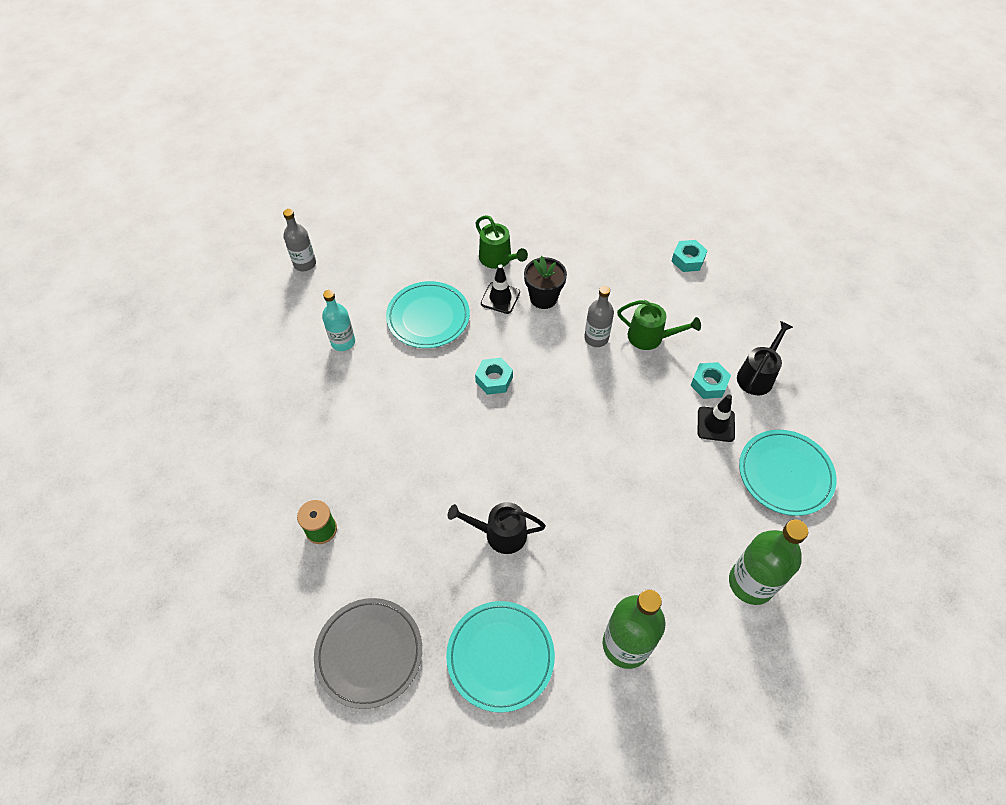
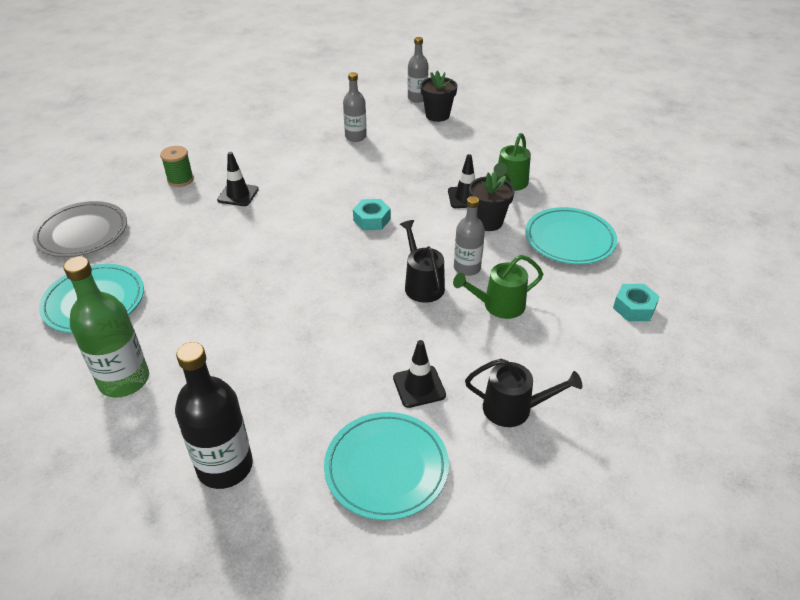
camera: 65 degrees right, 15 degrees down
(343, 342) = (355, 136): turquoise bottle -> grey bottle
(350, 261) = (437, 115): none -> black flower pot
(386, 480) = (238, 195): none -> black traffic cone
(428, 317) = (412, 167): turquoise plate -> turquoise plate (569, 239)
(500, 534) = (213, 268): black watering can -> black watering can (422, 284)
(650, 337) = (499, 305): green watering can -> green watering can turned 75 degrees clockwise
(709, 384) = (470, 367): turquoise nut -> none
(751, 583) = (225, 466): green bottle -> black bottle

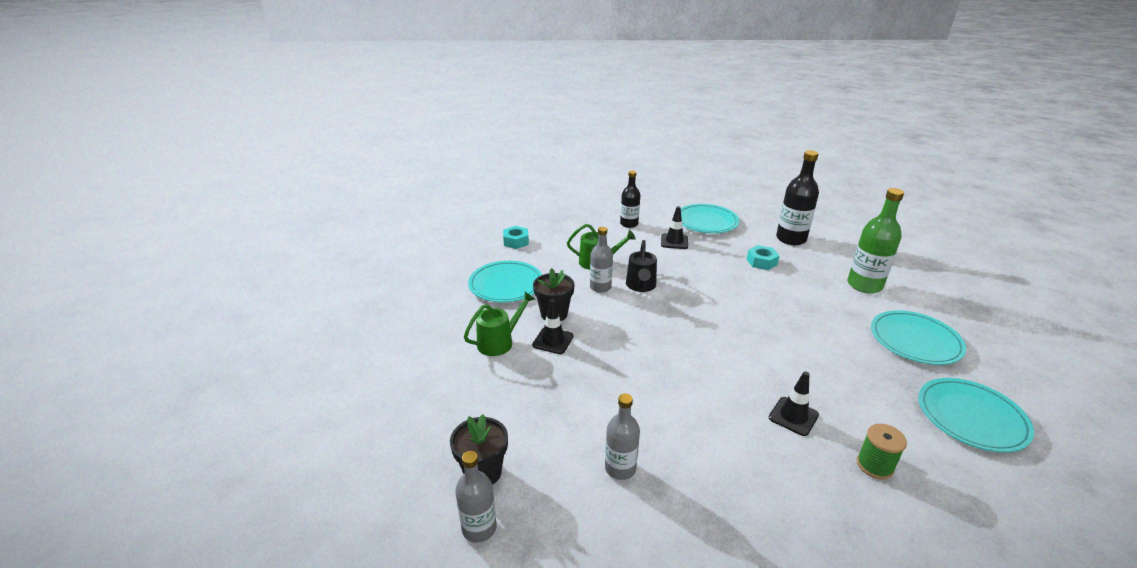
camera: 155 degrees left, 10 degrees down
(82, 233) = (971, 417): grey plate -> turquoise plate
(372, 220) = (654, 344): turquoise nut -> turquoise nut (761, 262)
(513, 408) = (629, 224): black watering can -> black bottle

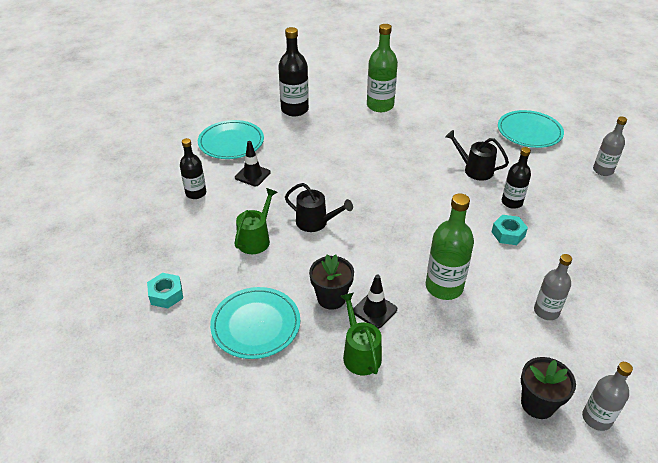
camera: 70 degrees left, 10 degrees up
(600, 287) = (302, 251): grey bottle -> grey bottle (603, 170)
(609, 380) = (444, 287): none -> green bottle
(761, 262) = (320, 139): turquoise nut -> turquoise nut (508, 234)
(793, 416) = (512, 202): black traffic cone -> black bottle
(825, 375) = (475, 170): none -> black watering can
(874, 465) = (562, 188): green spool -> none
(915, 340) = (452, 116): turquoise plate -> none

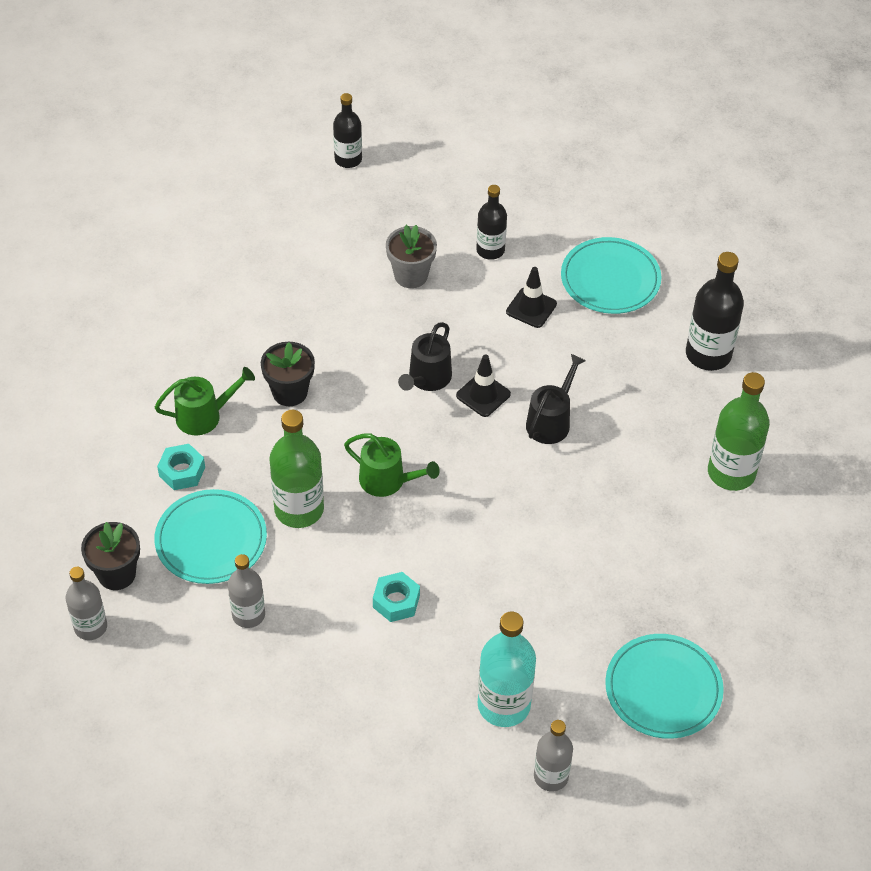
camera: 90 degrees right, 10 degrees up
(166, 294) = (308, 241): turquoise nut -> turquoise nut (182, 472)
(215, 232) = (411, 275): none -> grey flower pot
(256, 239) = (396, 317): green watering can -> green watering can (387, 481)
(256, 325) = (255, 322): turquoise plate -> turquoise plate (211, 540)
(374, 310) = (267, 433): black traffic cone -> black traffic cone (483, 395)
(475, 170) = (549, 585): black watering can -> black watering can (551, 421)
(512, 202) = (467, 621): black bottle -> black bottle (348, 159)
(565, 187) = (504, 705): none -> turquoise bottle

